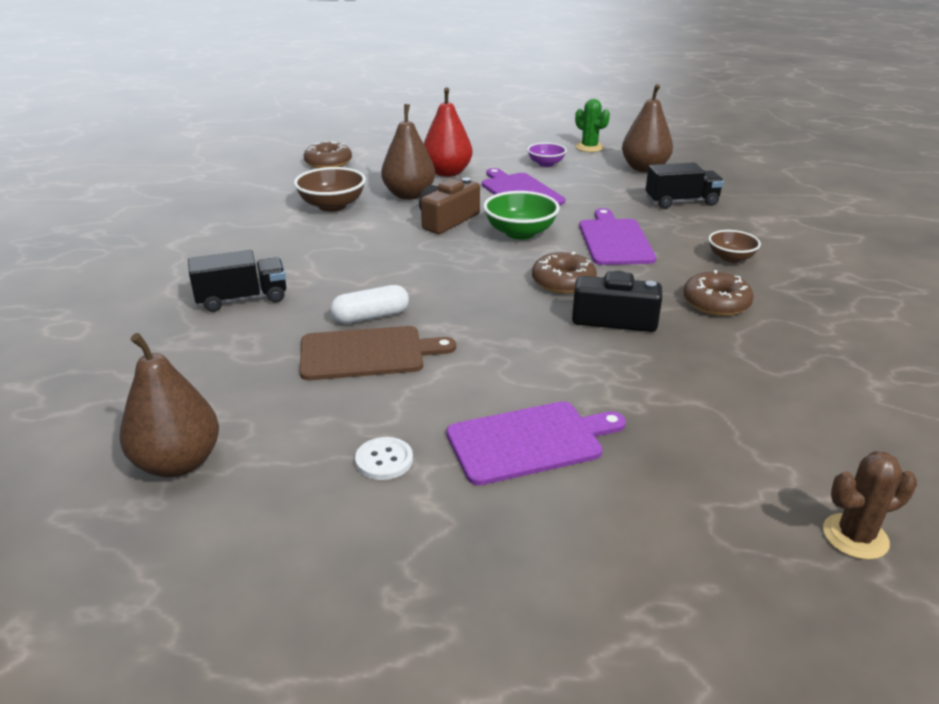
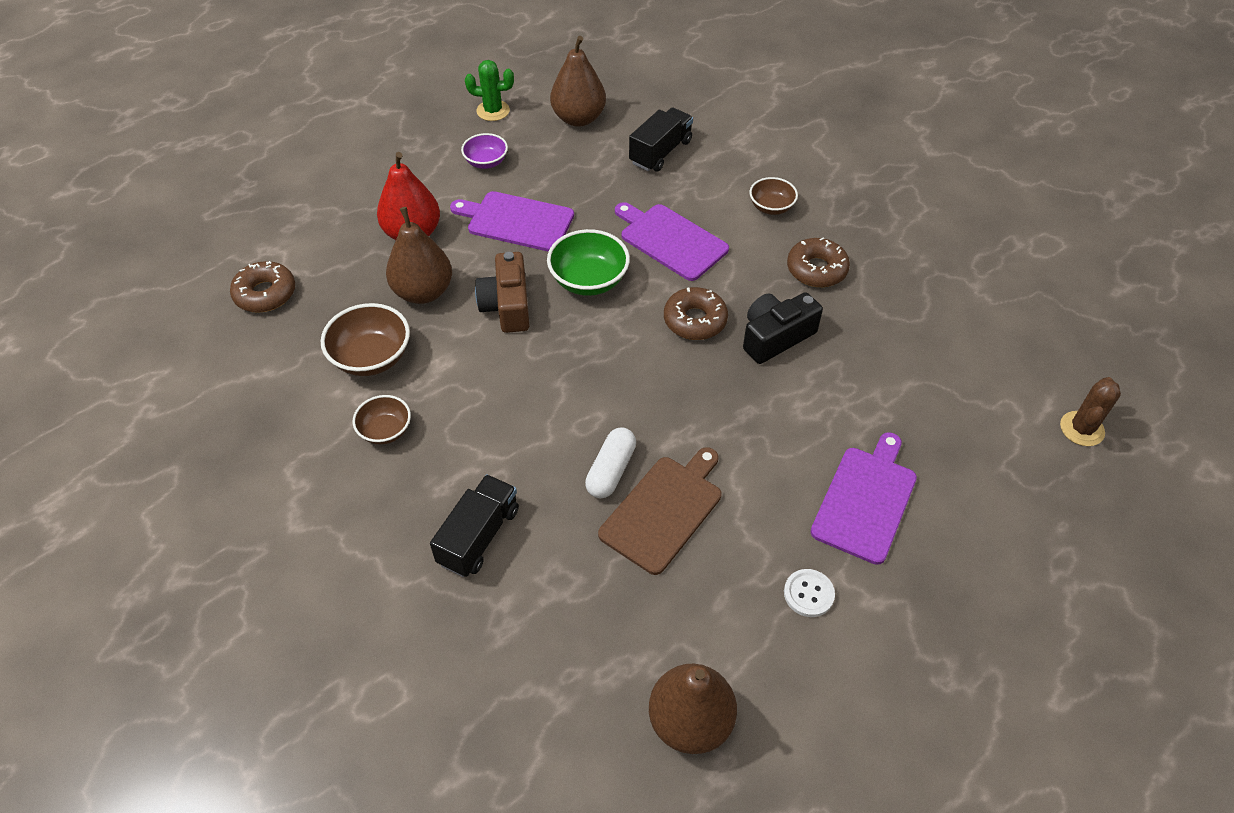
camera: 45 degrees left, 20 degrees up
(283, 234) = (385, 430): none -> brown bowl

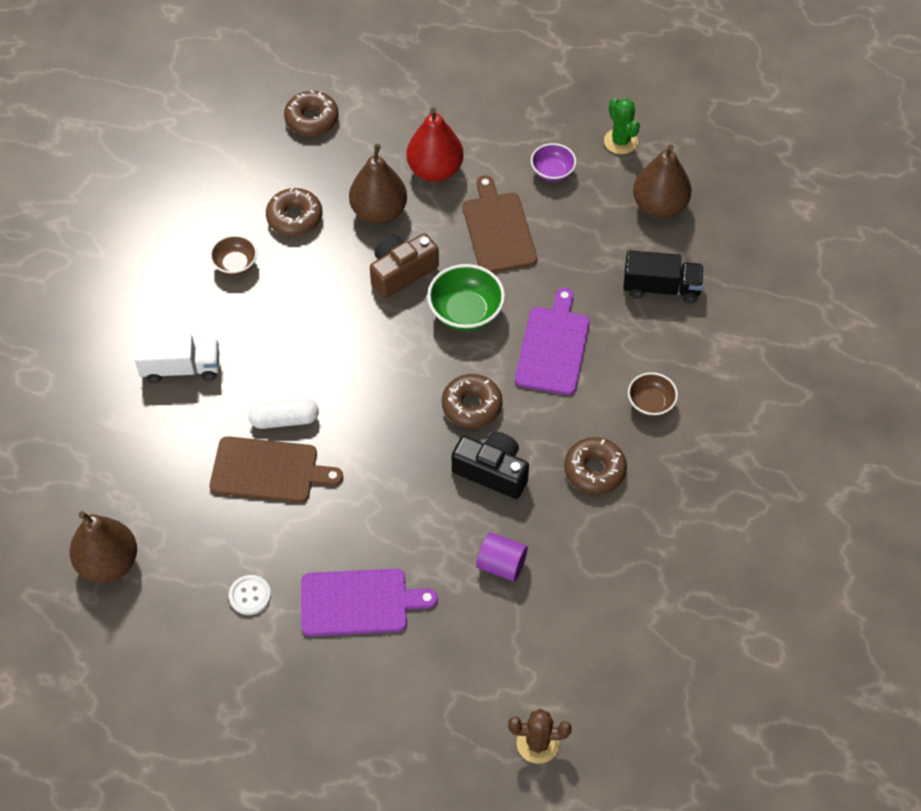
camera: 60 degrees right, 5 degrees up
(371, 357) = (294, 218): brown bowl -> brown donut
(479, 536) = (181, 368): black truck -> white truck
(517, 221) = (498, 230): purple cutting board -> brown cutting board
(880, 373) = (501, 565): none -> purple cylinder

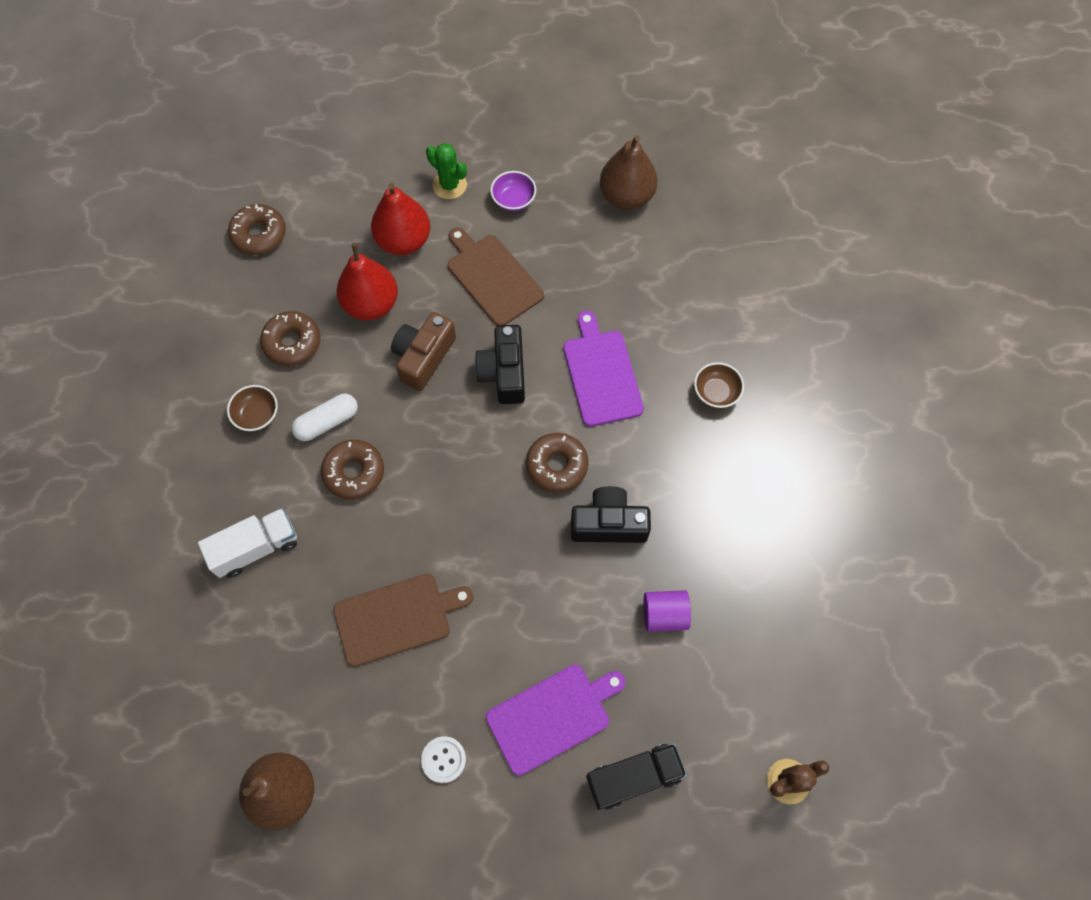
camera: 25 degrees left, 10 degrees up
(284, 420) = (386, 558): white capsule -> white capsule (327, 422)
(379, 212) = (371, 304): brown pear -> red pear
(466, 312) = (504, 373): green bowl -> black camera
(594, 470) = (700, 481): brown donut -> brown donut (354, 472)
(620, 141) = (560, 146): green cactus -> green cactus (449, 185)
(661, 288) = (668, 275): black truck -> black truck (634, 777)

